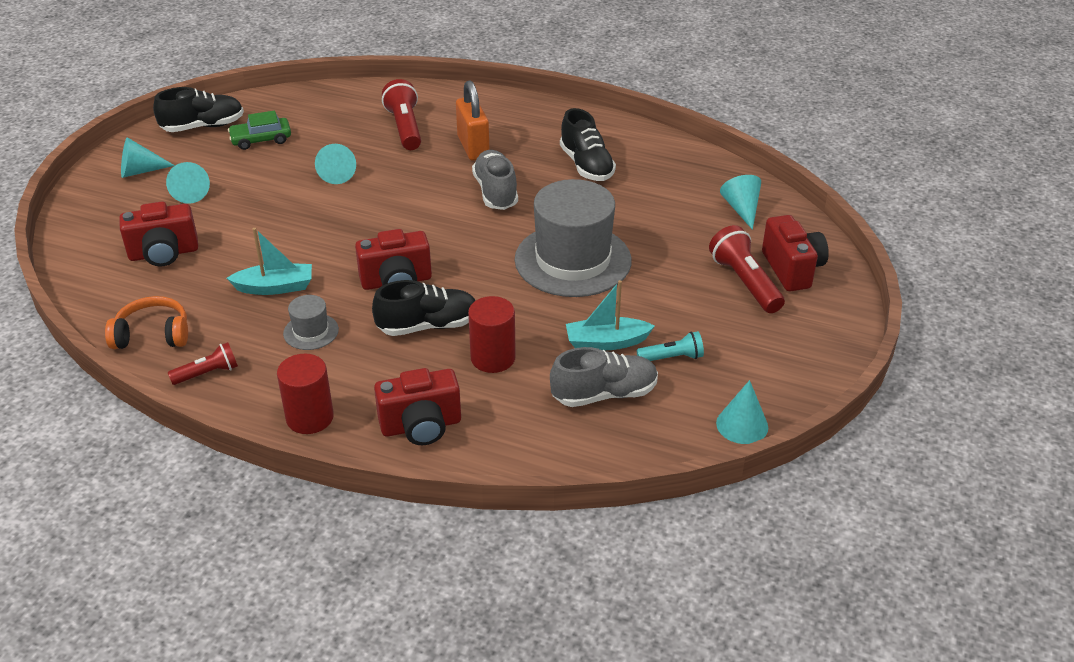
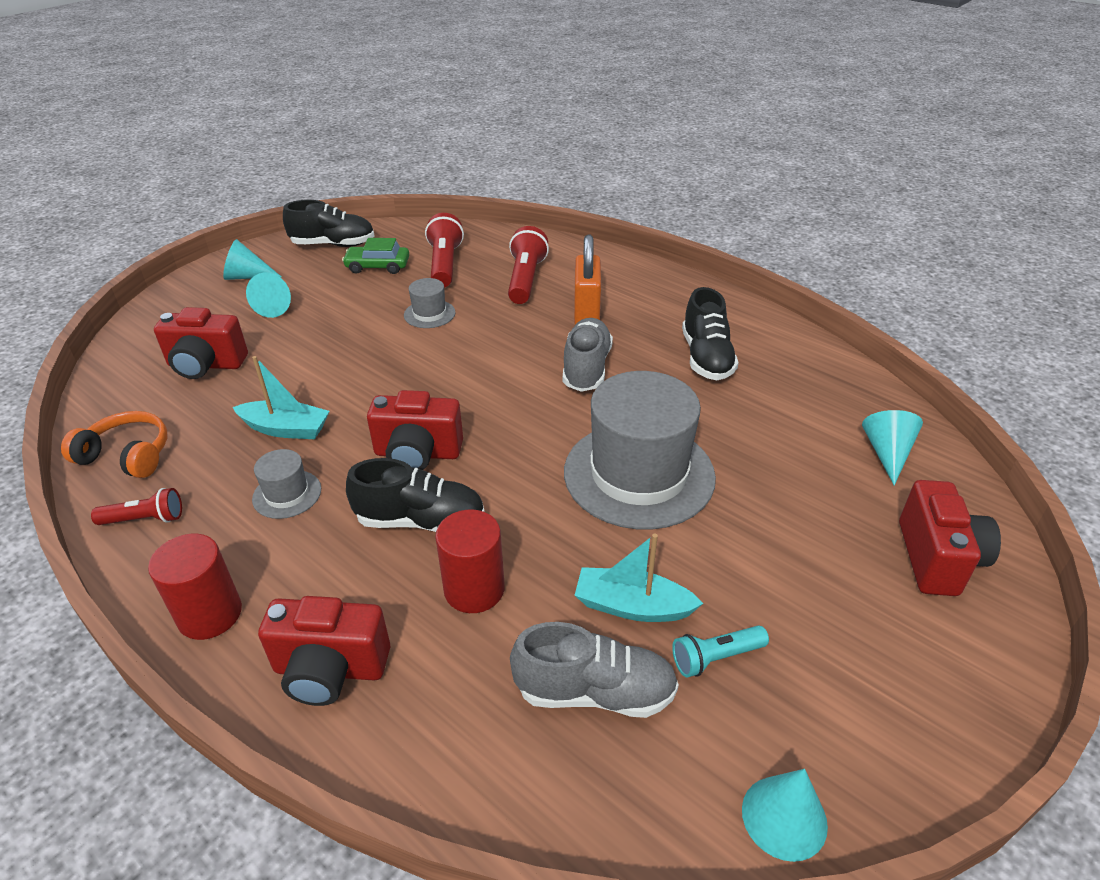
camera: 20 degrees right, 0 degrees up
(337, 173) = (429, 314): turquoise cone -> grey hat
(672, 358) = (715, 658): turquoise flashlight -> turquoise flashlight turned 150 degrees clockwise
(745, 282) = (861, 562): red flashlight -> red flashlight (445, 264)

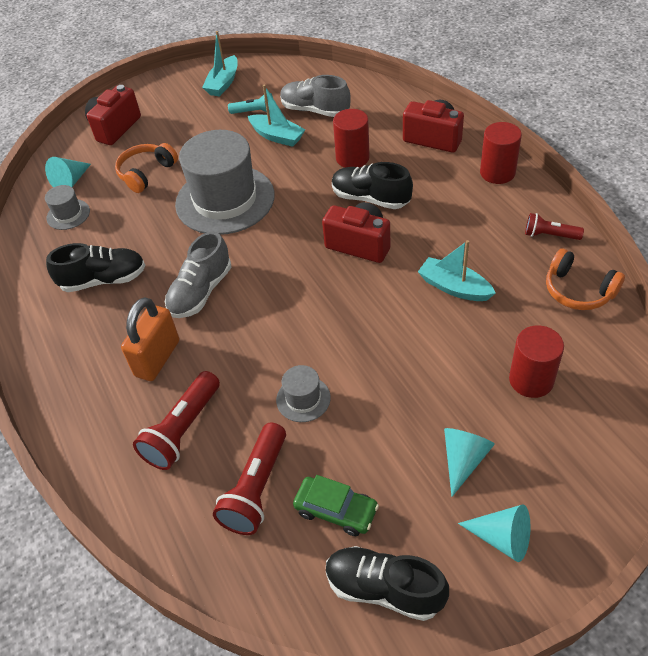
camera: 155 degrees left, 10 degrees up
(206, 365) = (531, 380): red camera -> red cylinder
(287, 494) = (454, 233): grey hat -> grey hat (68, 214)
(706, 358) = (104, 280): black shoe -> black shoe turned 60 degrees clockwise
(784, 817) = (268, 68): turquoise cone -> none
(792, 489) = (146, 173): none -> orange headphones
(846, 730) = (223, 83): none -> turquoise boat

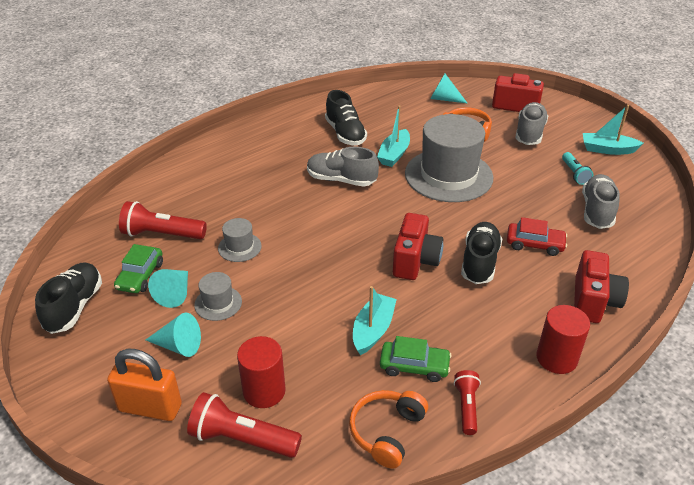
camera: 75 degrees right, 10 degrees down
(68, 214) = (408, 105): grey hat -> grey hat (218, 303)
(157, 358) = (274, 171): orange padlock -> orange padlock (150, 407)
(173, 128) = (529, 133): none -> grey shoe
(182, 430) = (212, 193): red flashlight -> red flashlight (242, 439)
(277, 136) = (545, 192): turquoise boat -> turquoise boat (394, 154)
(352, 158) = (534, 244): red cylinder -> red car
(502, 263) = (414, 366): none -> green car
(502, 538) = (104, 373): turquoise cone -> turquoise cone (175, 293)

